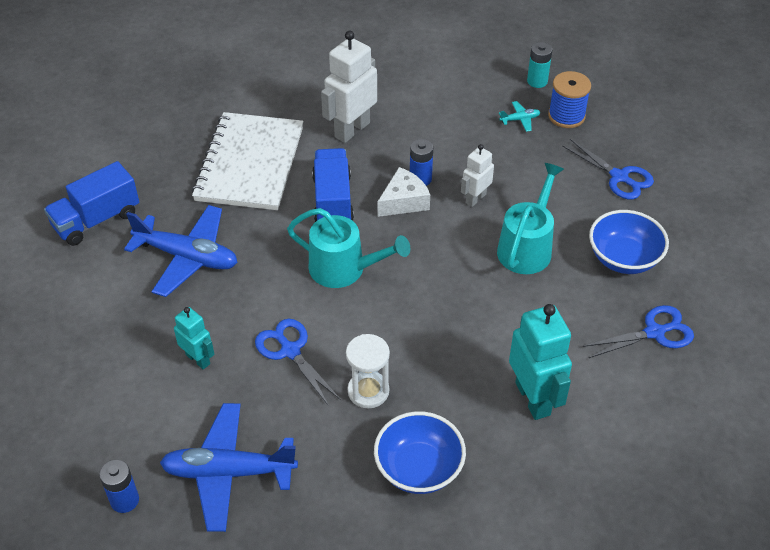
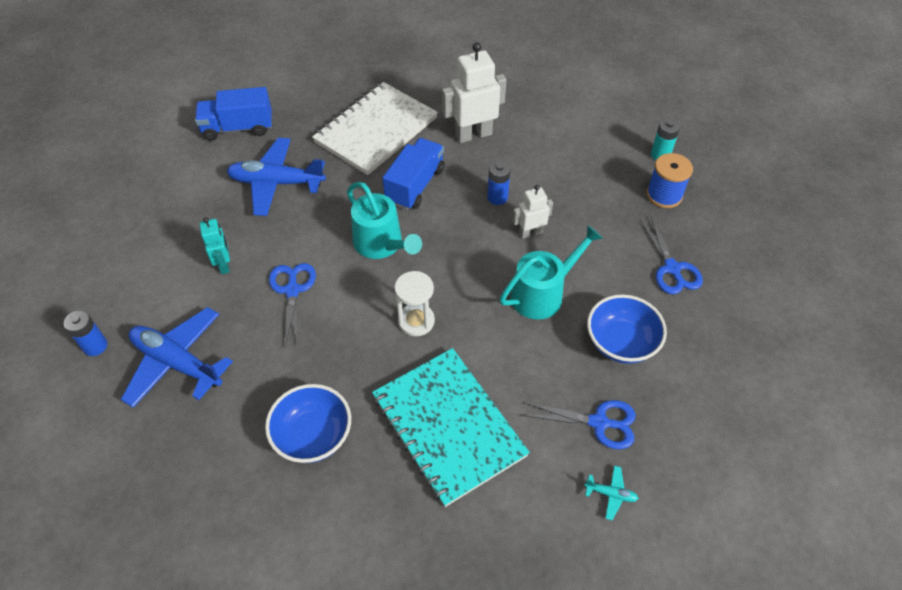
camera: 30 degrees right, 5 degrees up
(187, 257) = (276, 183): blue plane -> blue plane turned 135 degrees clockwise
(368, 391) = (324, 352): white hourglass -> white hourglass (416, 321)
(404, 201) = (470, 210): white cheese -> none
(520, 119) = (620, 182): turquoise plane -> turquoise plane (611, 494)
(533, 398) = (448, 426): turquoise robot -> turquoise notebook

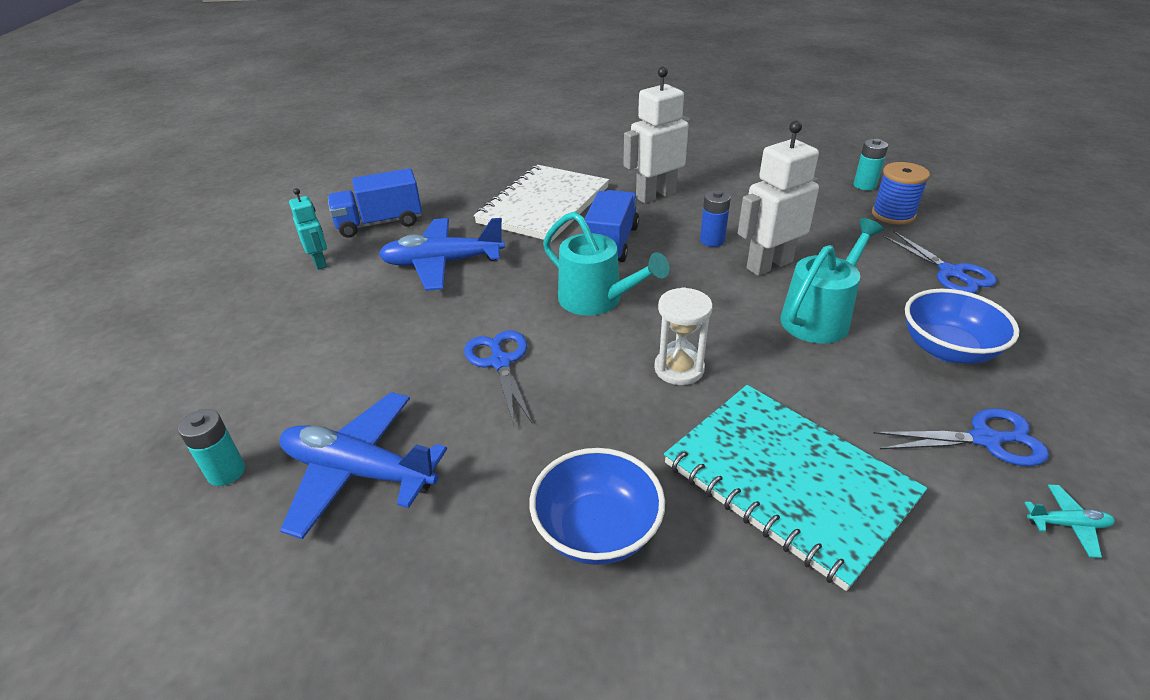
camera: 10 degrees left, 15 degrees down
(95, 346) = (226, 472): blue battery -> turquoise battery
(224, 264) = (398, 349): turquoise robot -> turquoise robot (320, 262)
(530, 233) = (769, 265): white robot -> white robot, size x1.75

